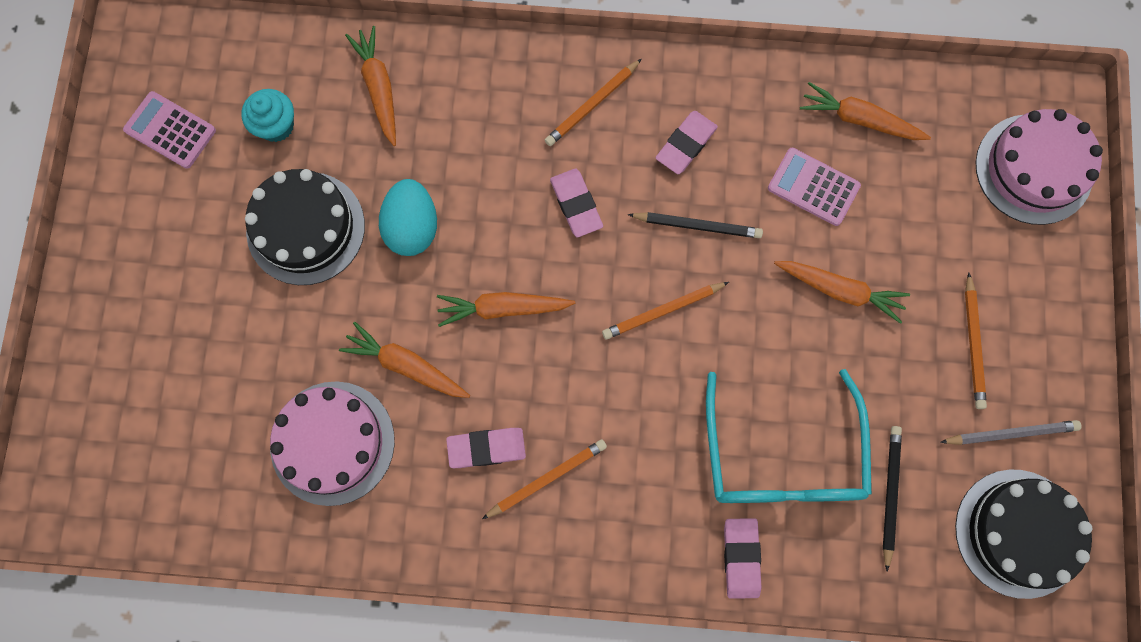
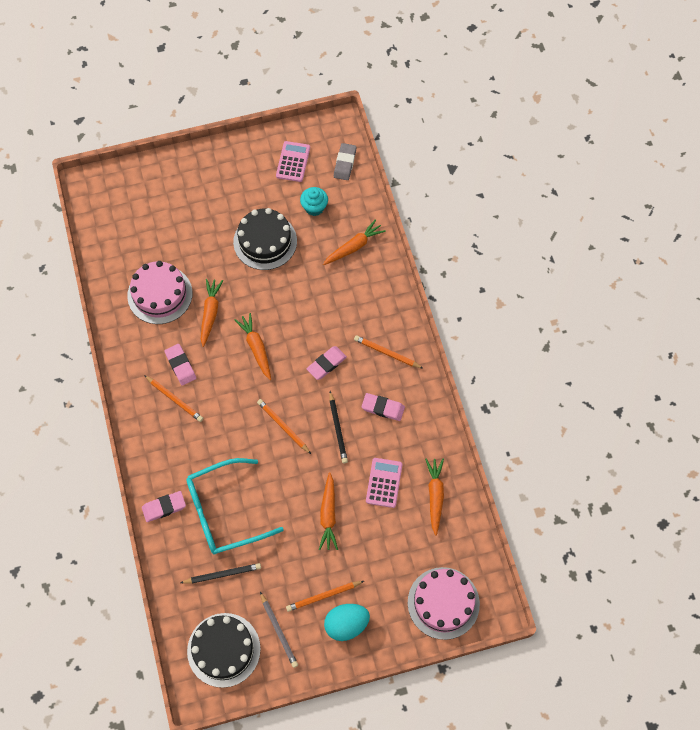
camera: 70 degrees right, 10 degrees down
(213, 48) = (345, 163): none -> grey eraser
(412, 227) = (284, 290): turquoise egg -> turquoise egg (346, 624)

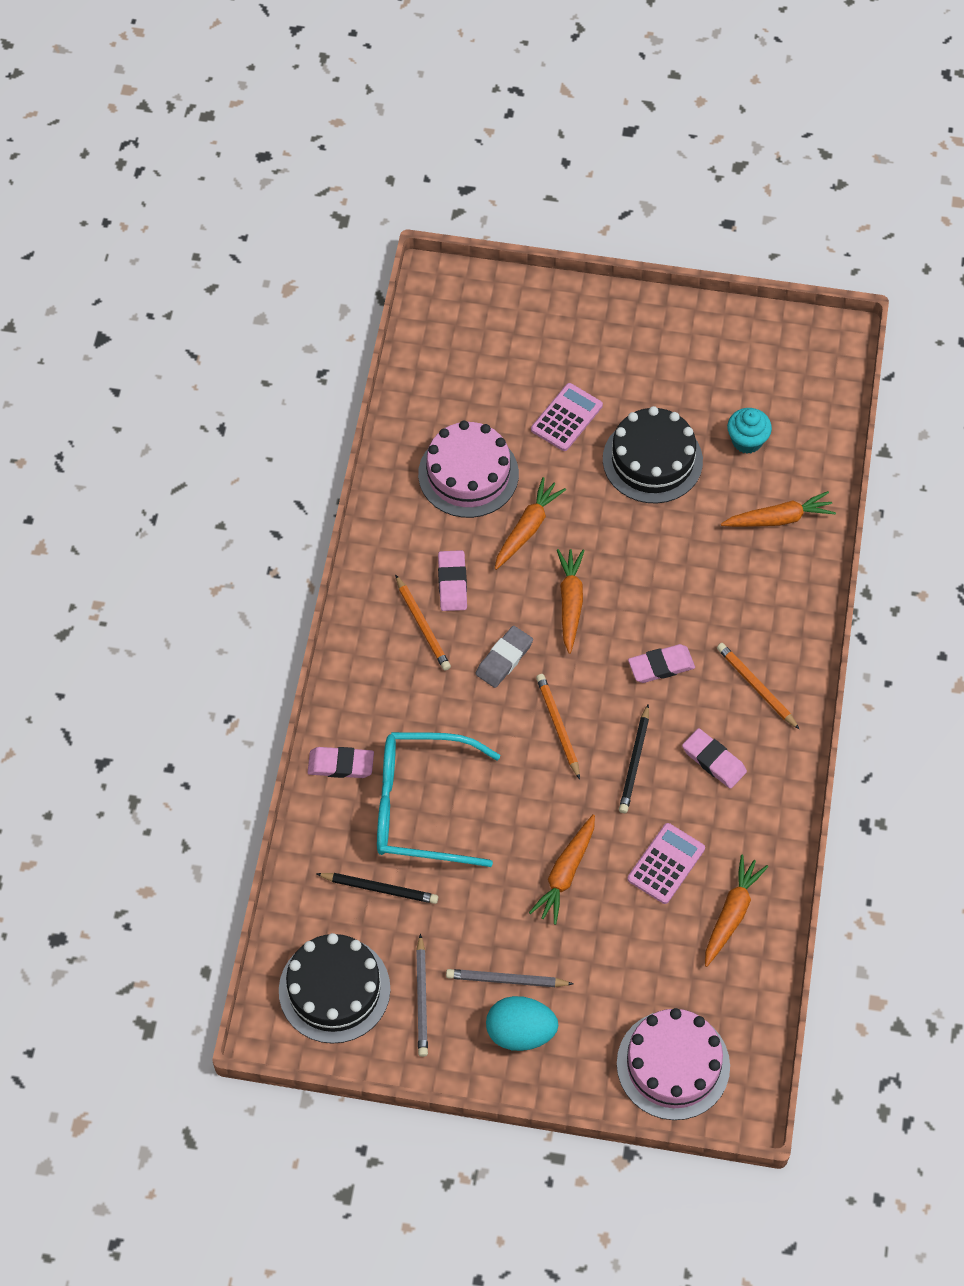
camera: 25 degrees right, 5 degrees down
(293, 162) = (746, 364): pink calculator -> pink calculator (567, 418)
(323, 596) = (506, 980): orange pencil -> grey pencil
(345, 163) = (822, 395): grey eraser -> grey eraser (504, 659)

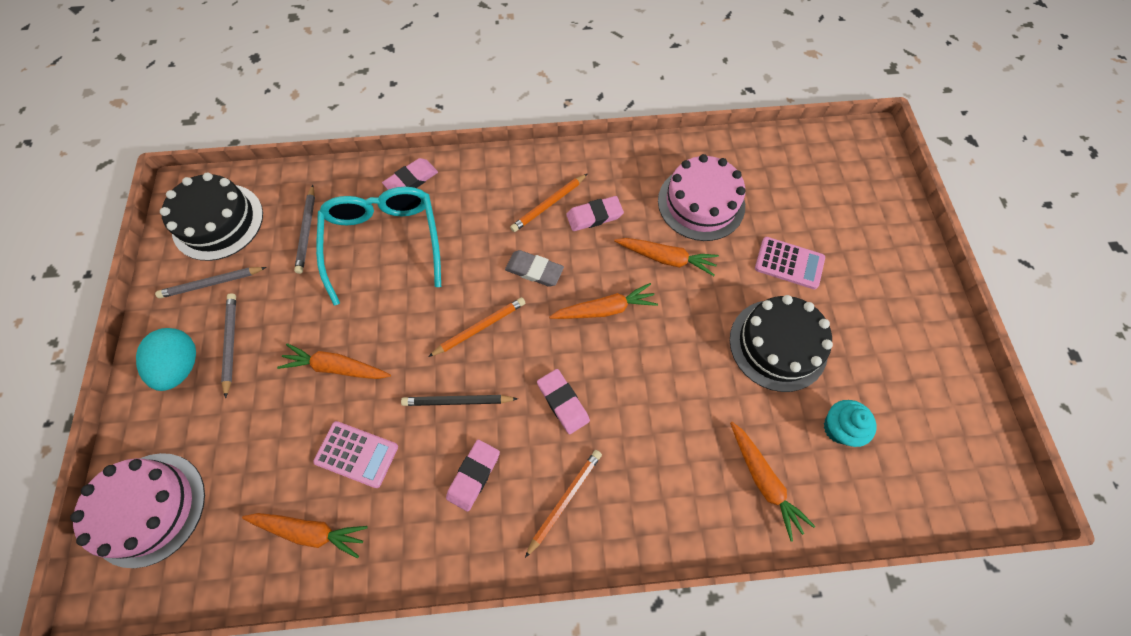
camera: 75 degrees right, 5 degrees up
(341, 765) = (411, 180): pink eraser -> pink eraser turned 60 degrees clockwise
(380, 889) = (307, 231): black pencil -> grey pencil

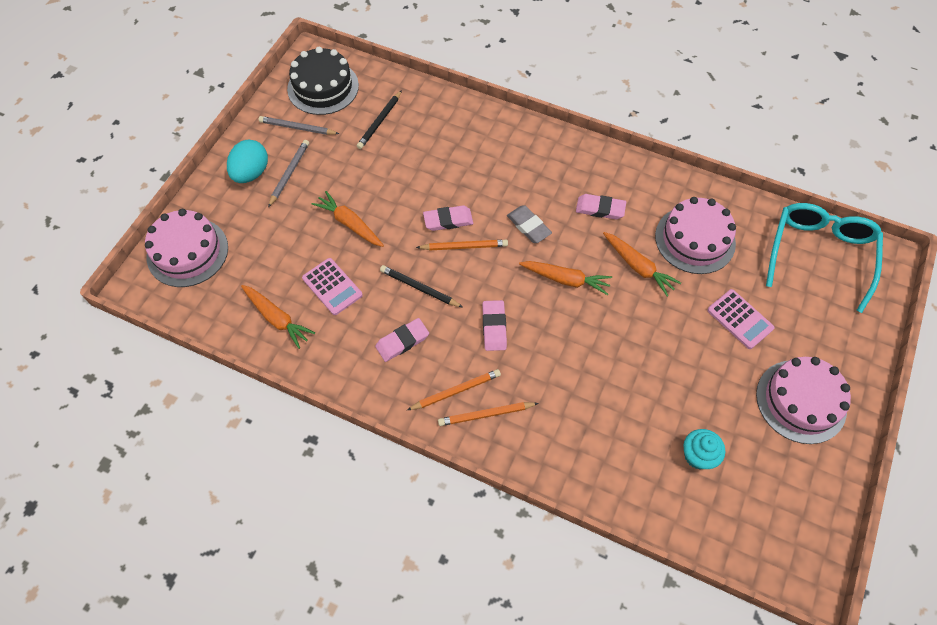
camera: 30 degrees right, 5 degrees down
(307, 231) = (380, 122): grey pencil -> black pencil
(384, 242) = (429, 154): turquoise glasses -> turquoise glasses (819, 254)
(411, 180) = (474, 119): pink eraser -> pink eraser (448, 220)
(548, 204) = (569, 184): orange pencil -> orange pencil (486, 414)
(763, 481) = (612, 458): orange carrot -> none
(778, 344) = (688, 373): black cake -> none
(890, 317) = (801, 401): none -> pink cake

